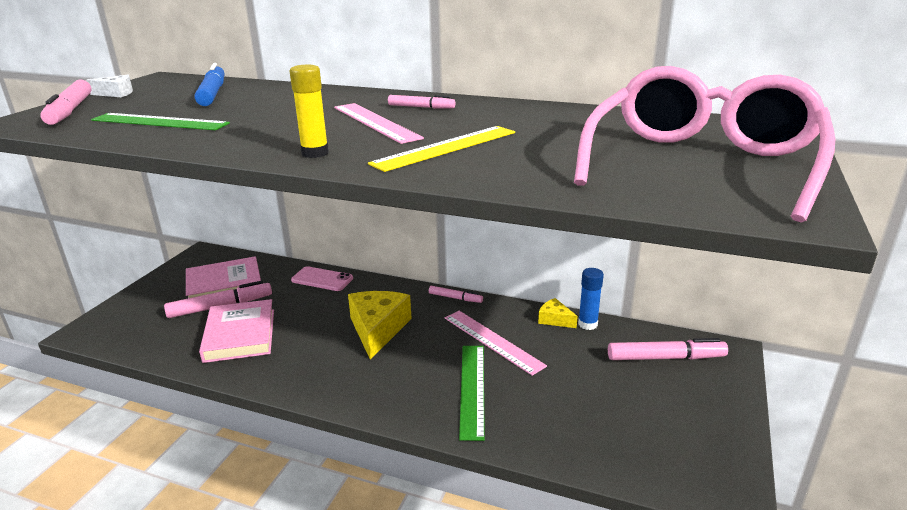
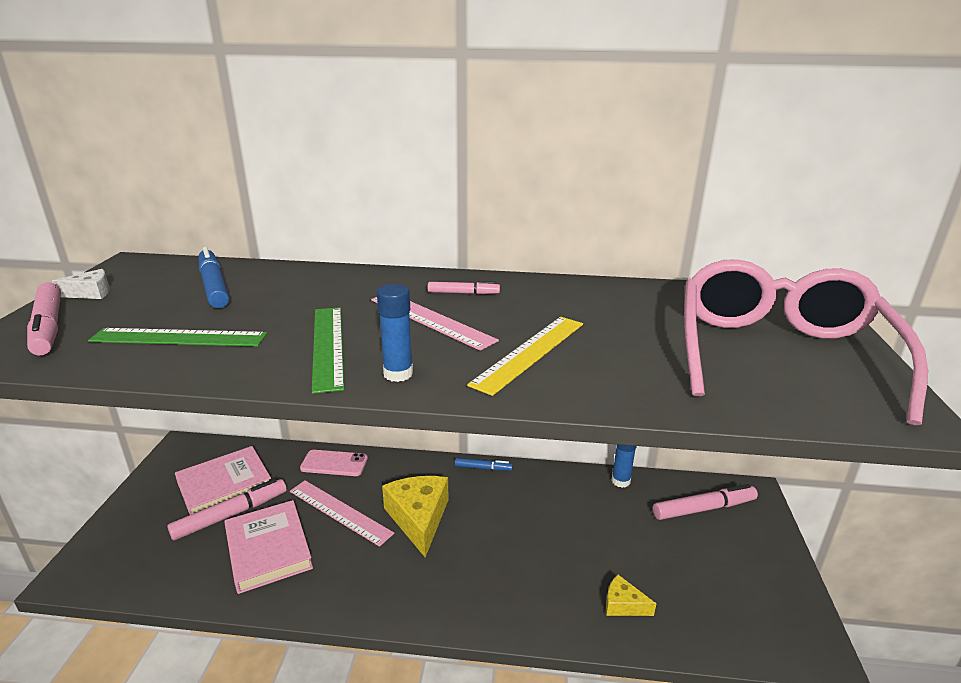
camera: 15 degrees left, 0 degrees up
(315, 153) = (398, 374): yellow glue stick -> blue glue stick
(455, 298) = (483, 468): pink marker -> blue marker
(472, 389) = (542, 576): green ruler -> green ruler (327, 346)
(493, 341) = (540, 514): pink ruler -> pink ruler (340, 511)
(555, 319) = (588, 480): yellow cheese -> yellow cheese (623, 604)

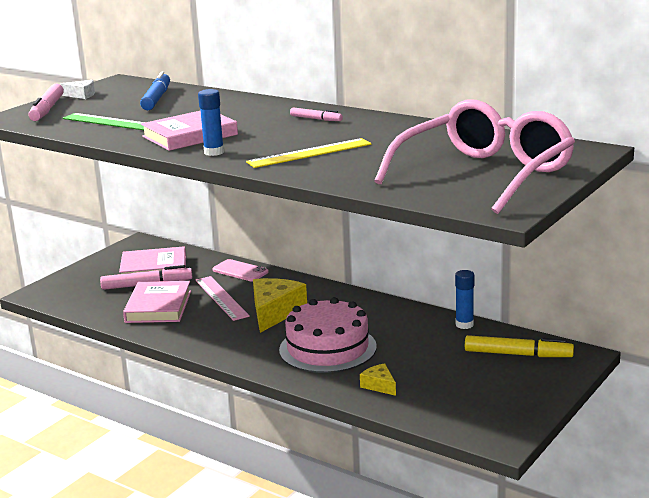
camera: 30 degrees right, 5 degrees down
(327, 346) = (190, 135): green ruler -> pink book
(431, 319) = (271, 130): pink ruler -> none
(483, 468) = (354, 295): blue marker -> none
(520, 559) = (327, 348): none -> pink cake
(704, 509) = (518, 354): pink marker -> yellow marker

